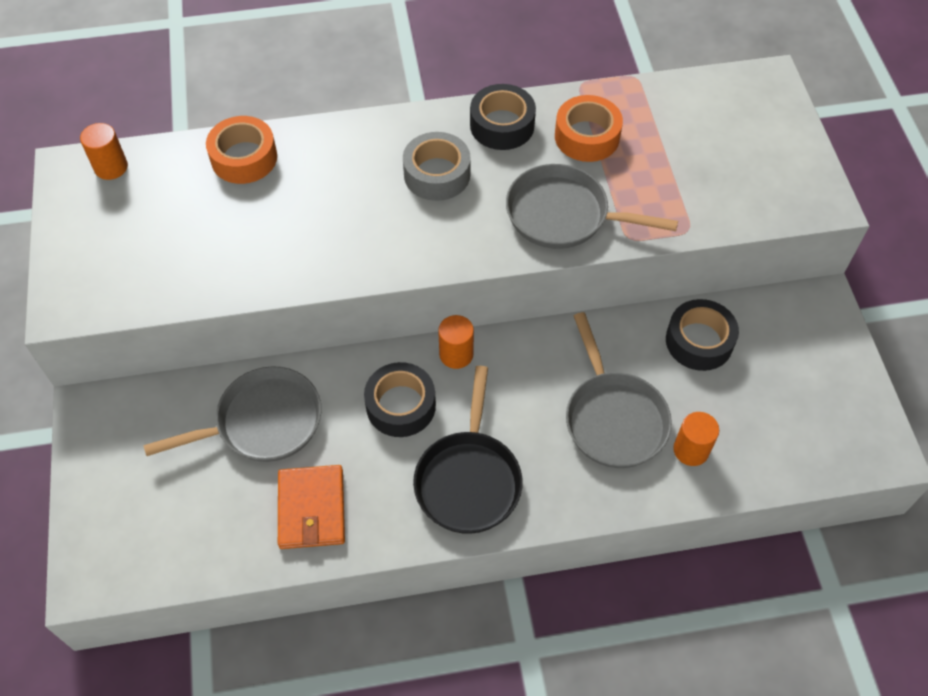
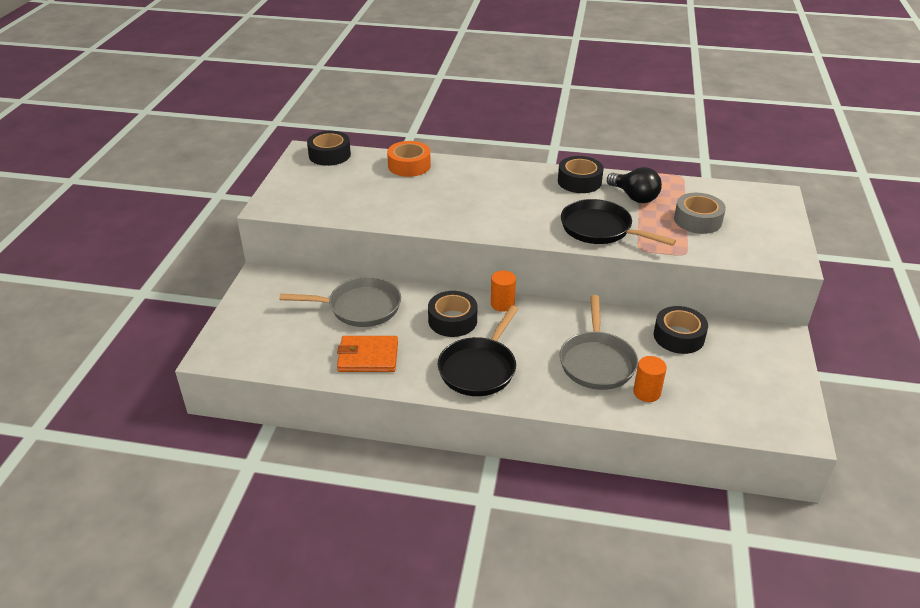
camera: 20 degrees right, 20 degrees down
(111, 167) = (329, 155): orange cylinder -> black tape
(312, 509) = (368, 357): orange wallet -> orange wallet turned 75 degrees clockwise
(437, 174) = (525, 195): grey tape -> grey tape (697, 220)
(563, 215) = (600, 229): grey pan -> black pan
(587, 136) = (634, 197): orange tape -> black light bulb

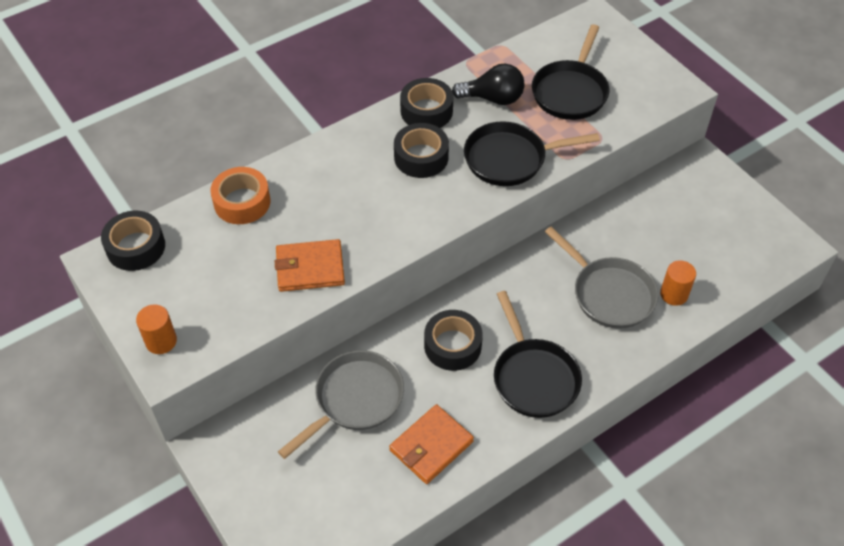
camera: 45 degrees left, 15 degrees up
(400, 210) = (310, 268): none -> orange wallet
(502, 304) = (471, 293): orange cylinder -> orange cylinder (161, 341)
(678, 336) = (636, 218): black tape -> black tape (421, 157)
(697, 220) = (570, 92): grey tape -> black pan

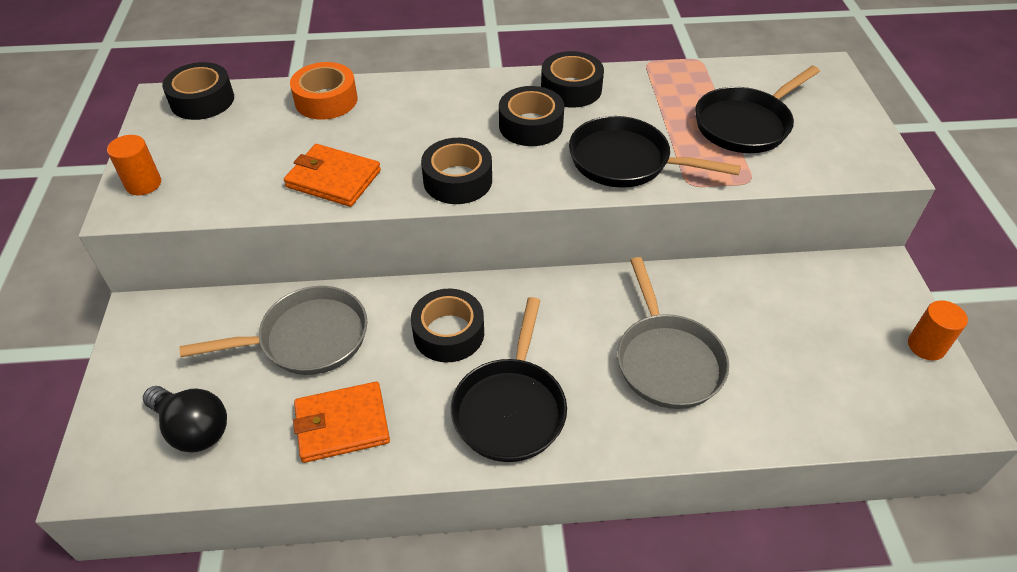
camera: 30 degrees right, 5 degrees down
(404, 227) = (457, 180): none -> black tape
(493, 98) = (651, 101): black light bulb -> black light bulb (193, 429)
(674, 294) = (749, 397): orange cylinder -> orange cylinder (926, 346)

